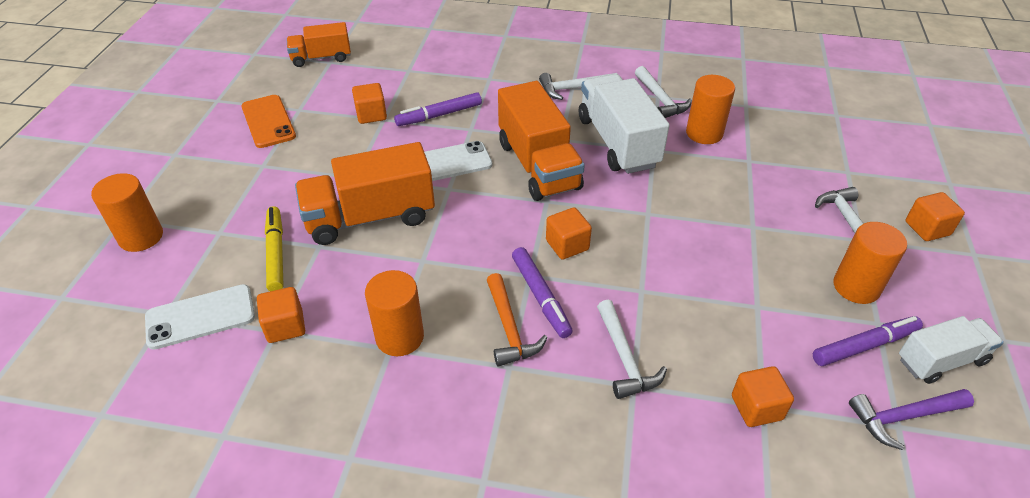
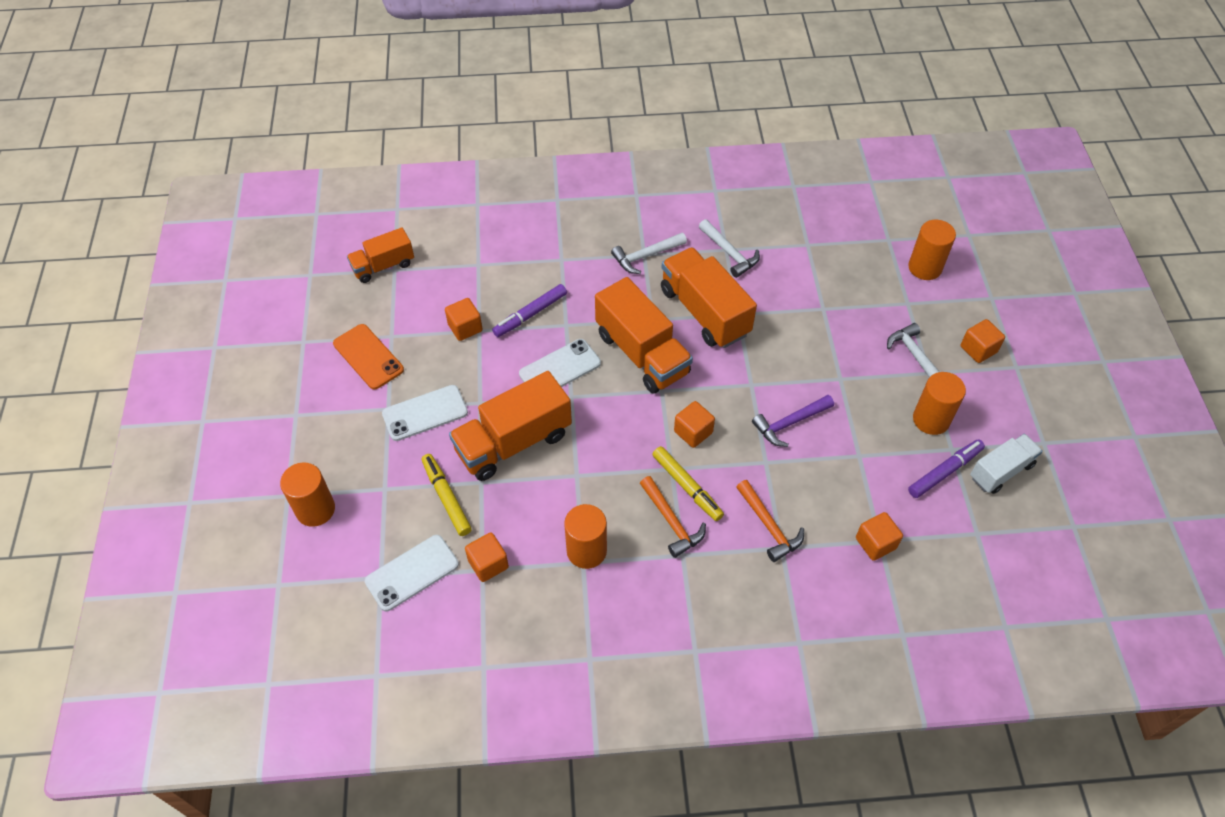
camera: 15 degrees left, 10 degrees up
(295, 175) = (425, 413): none -> white phone
(541, 296) = (687, 486): purple marker -> yellow marker
(618, 142) = (704, 312): white truck -> orange truck
(625, 358) = (769, 526): white hammer -> orange hammer
(704, 133) = (778, 285): orange cylinder -> orange cylinder (925, 268)
(903, 417) = (980, 525): purple hammer -> purple hammer (790, 423)

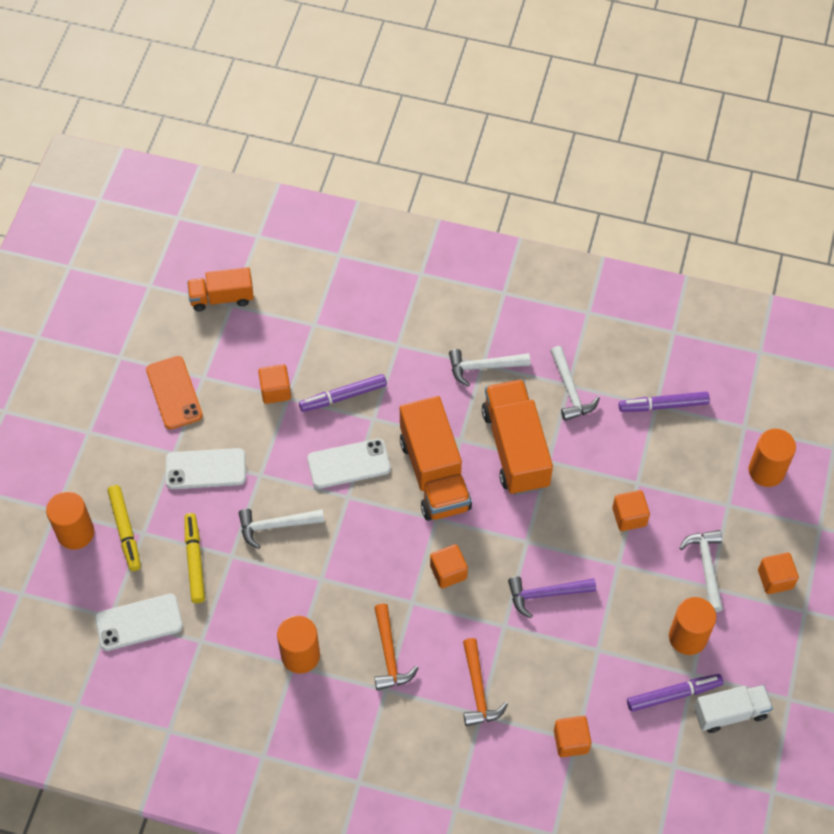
camera: 20 degrees right, 5 degrees up
(488, 564) = (208, 637): orange cube -> orange cube (629, 517)
(513, 442) = (276, 526): orange truck -> white hammer
(687, 486) = (418, 625): yellow marker -> yellow marker (125, 530)
(813, 243) = (663, 405): none -> purple marker

